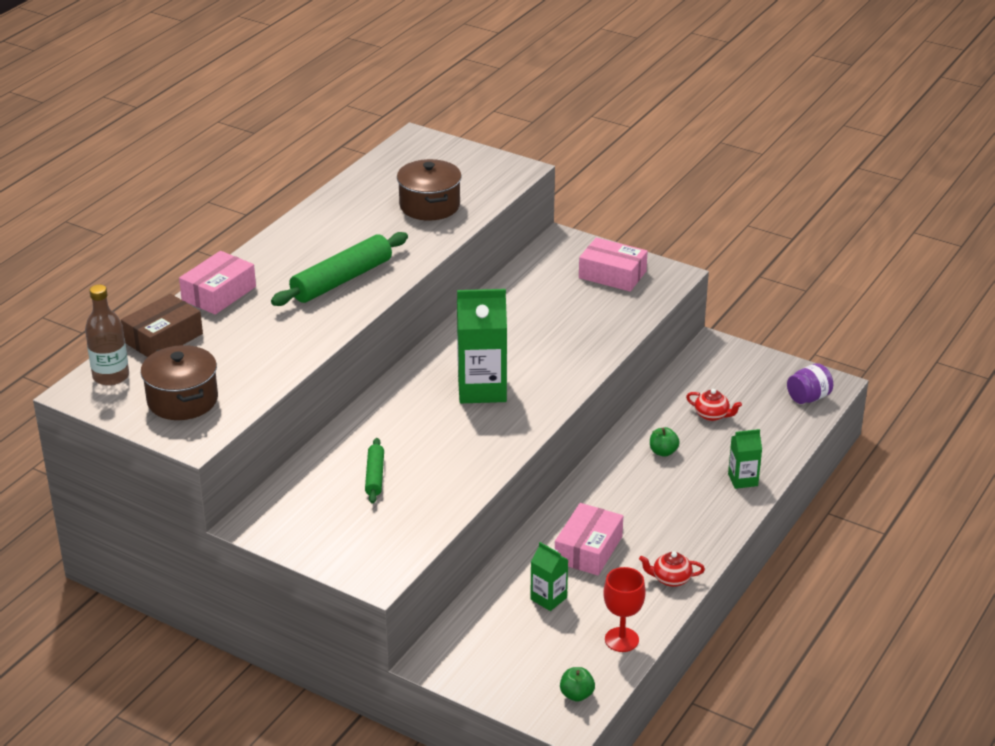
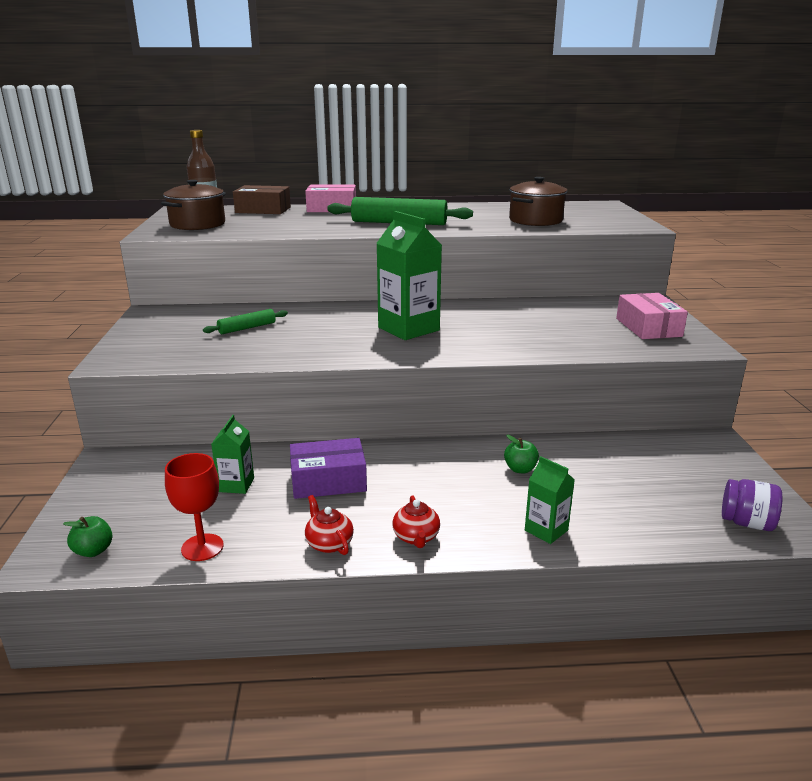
camera: 55 degrees right, 10 degrees down
(588, 549) = (328, 480): pink box -> purple box
(712, 415) = (616, 475): red teapot -> red teapot (416, 537)

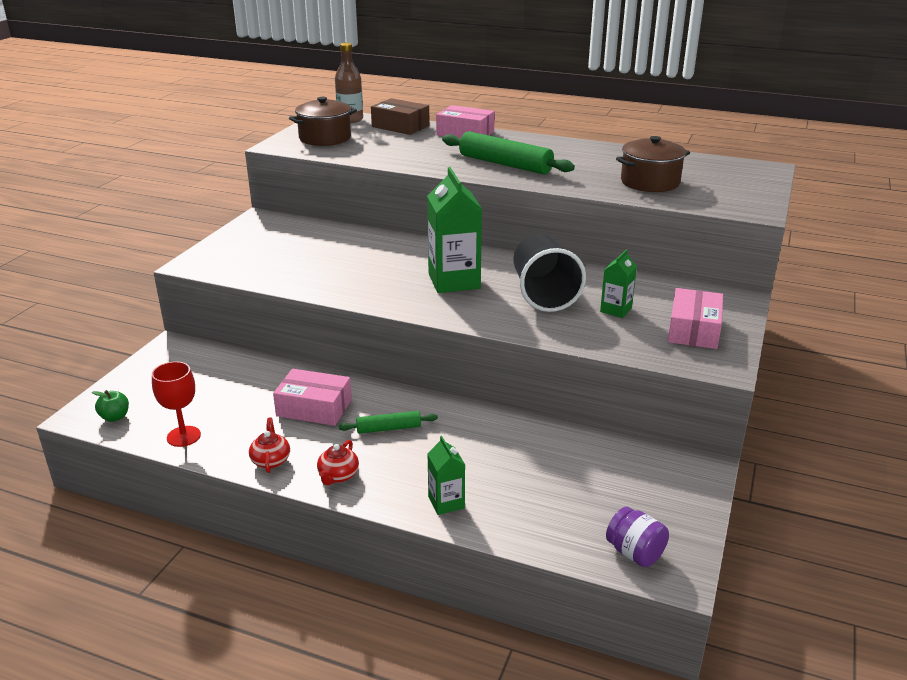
camera: 25 degrees right, 5 degrees up
(236, 485) = (244, 392): green carton -> green carton (616, 310)
(247, 328) = (319, 251): green rolling pin -> green rolling pin (388, 428)
(328, 480) = (314, 408): purple box -> pink box
(500, 325) = (543, 294): none -> black cup
(520, 469) = (480, 442): green apple -> none

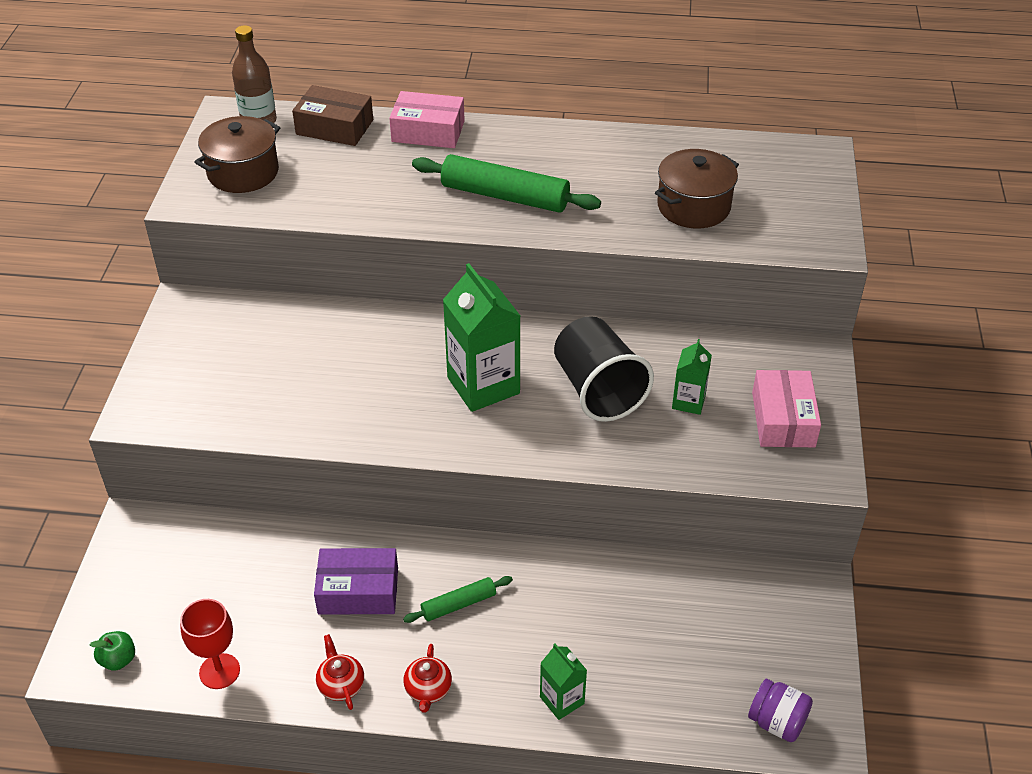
camera: 15 degrees left, 15 degrees up
(314, 408) = (358, 591): pink box -> purple box

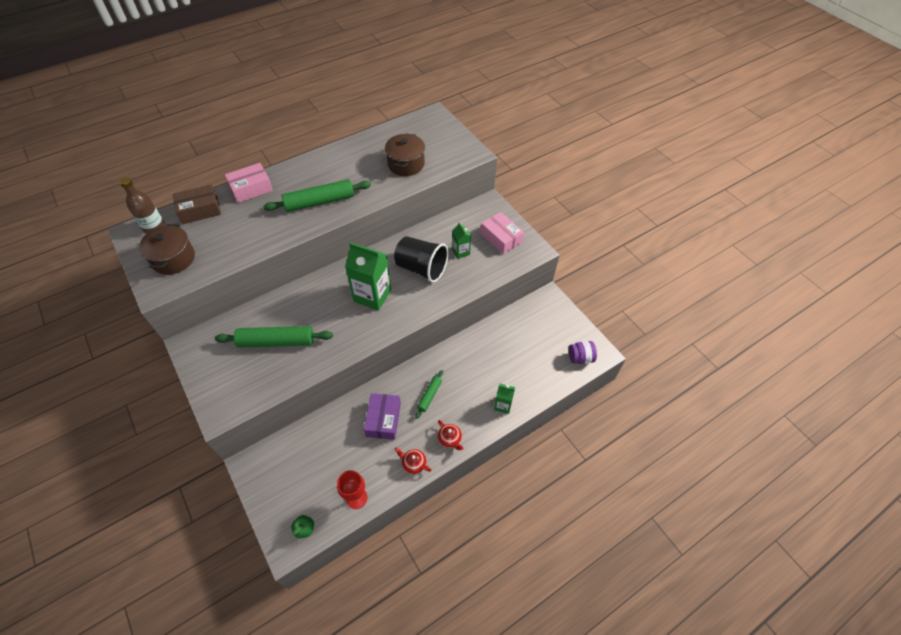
camera: 40 degrees left, 10 degrees up
(291, 368) = (276, 341): none -> green rolling pin
(358, 591) = (383, 419): purple box -> purple box turned 45 degrees counterclockwise

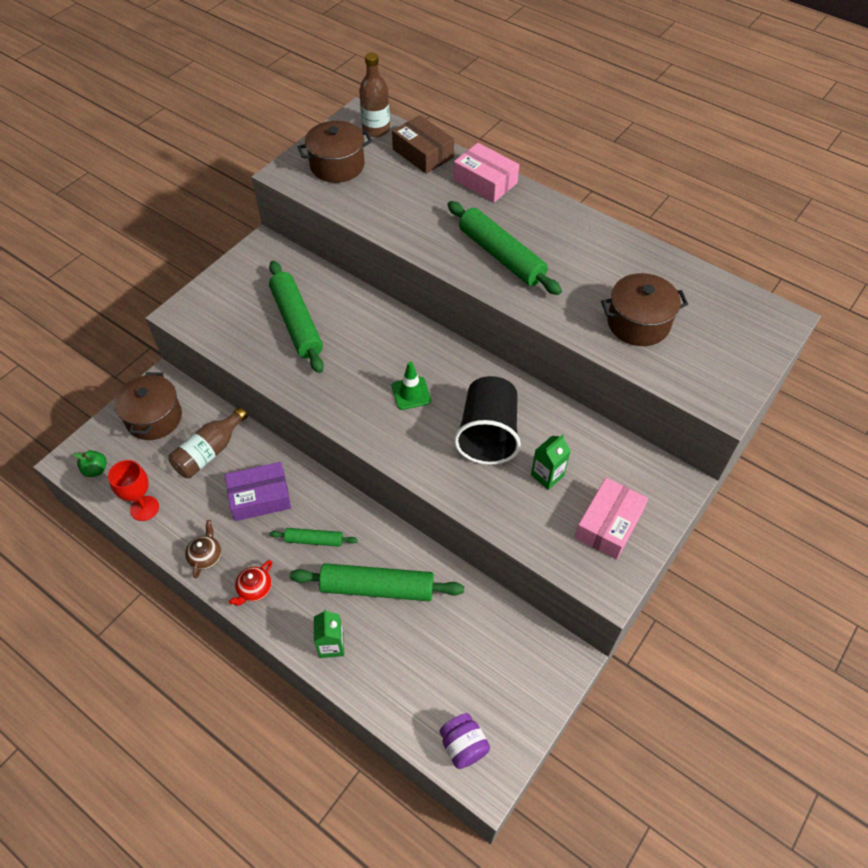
camera: 70 degrees right, 0 degrees up
(279, 476) = (154, 418): none -> brown pot
(330, 443) = (209, 452): none -> brown bottle
(372, 295) = (411, 393): green carton -> green traffic cone
(413, 464) = (206, 556): red teapot -> brown teapot
(475, 371) = (377, 588): none -> green rolling pin

